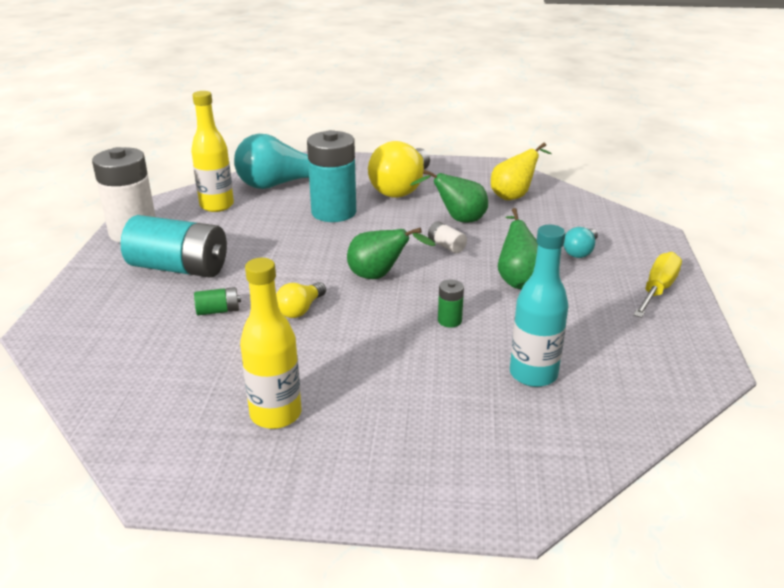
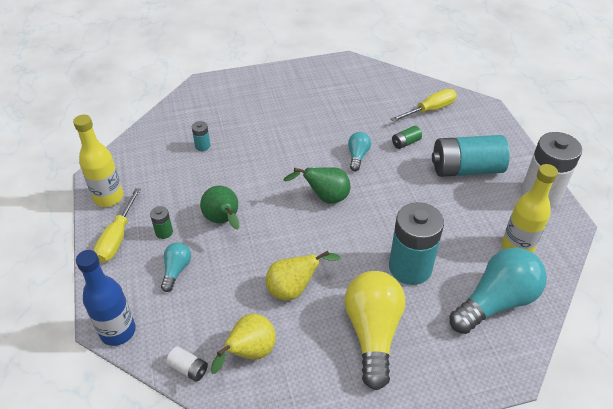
camera: 160 degrees right, 15 degrees up
(126, 346) = (430, 110): none -> yellow screwdriver
(276, 414) = (324, 96): yellow bottle -> yellow bottle (108, 197)
(300, 309) = (357, 156): yellow light bulb -> turquoise light bulb
(446, 246) = (290, 247): white battery -> white battery (188, 368)
(449, 320) = (261, 171): green battery -> green battery (164, 232)
(458, 219) = (294, 289): green pear -> yellow pear
(533, 374) = (202, 146): turquoise bottle -> turquoise battery
(639, 225) = (118, 331): none -> blue bottle

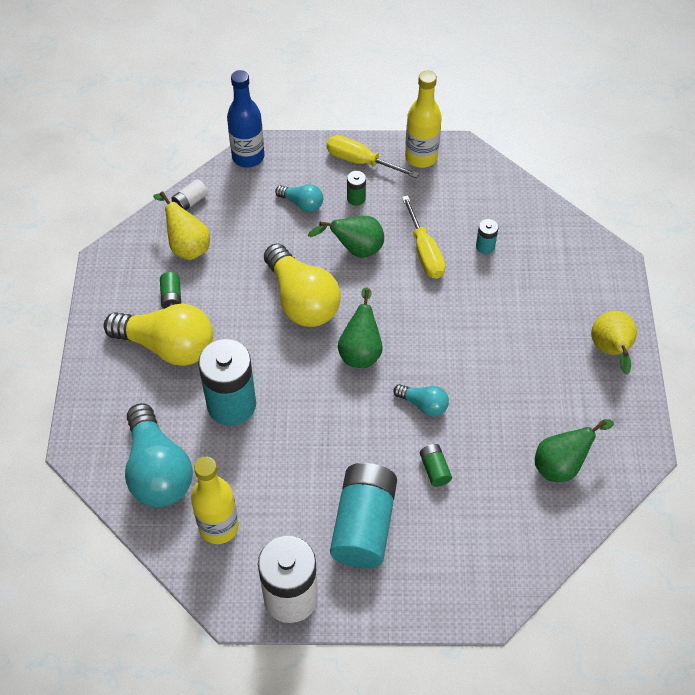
camera: 105 degrees right, 10 degrees up
(288, 245) = (302, 300): none -> yellow light bulb
(294, 289) = (243, 293): yellow pear -> yellow pear (611, 351)
(316, 347) = (171, 297): none -> green battery
(372, 90) = (562, 465): none -> green pear
(430, 110) = (498, 528): yellow screwdriver -> yellow screwdriver (425, 252)

